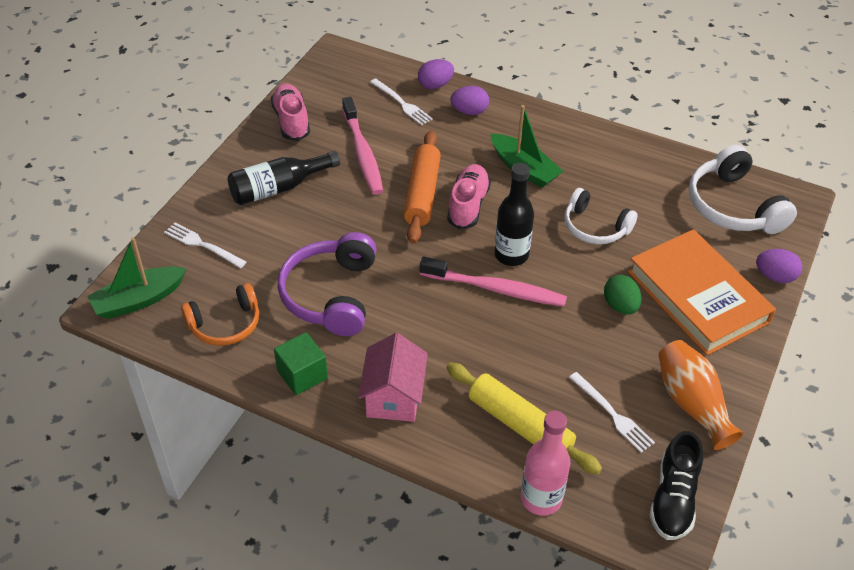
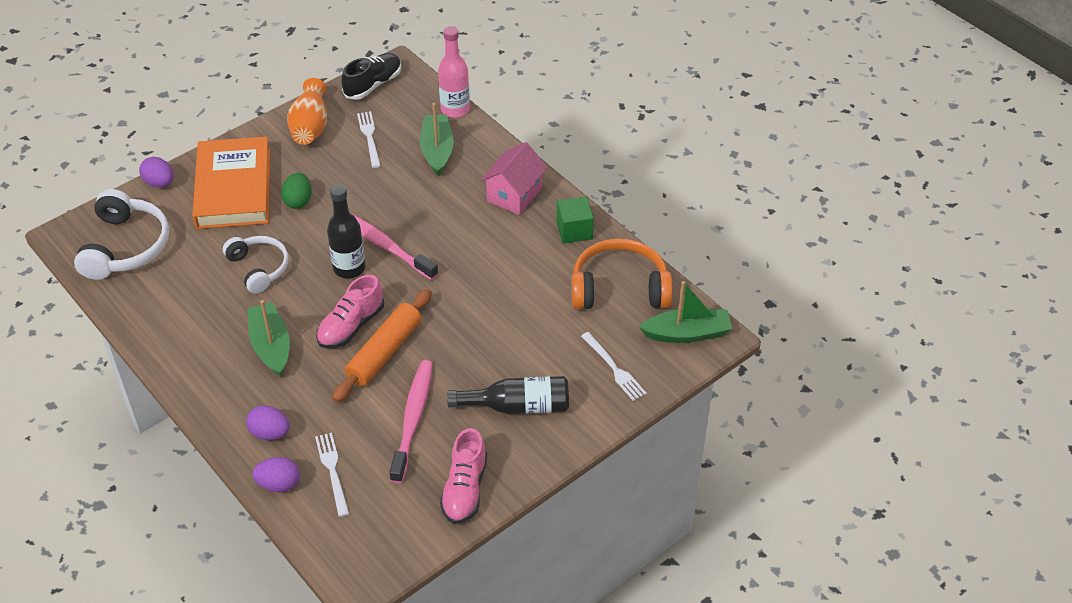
camera: 155 degrees left, 0 degrees up
(225, 324) = (619, 288): orange headphones -> orange headphones, size x1.51
(331, 295) = (521, 284): purple headphones -> none
(520, 425) = (437, 150): yellow rolling pin -> green boat

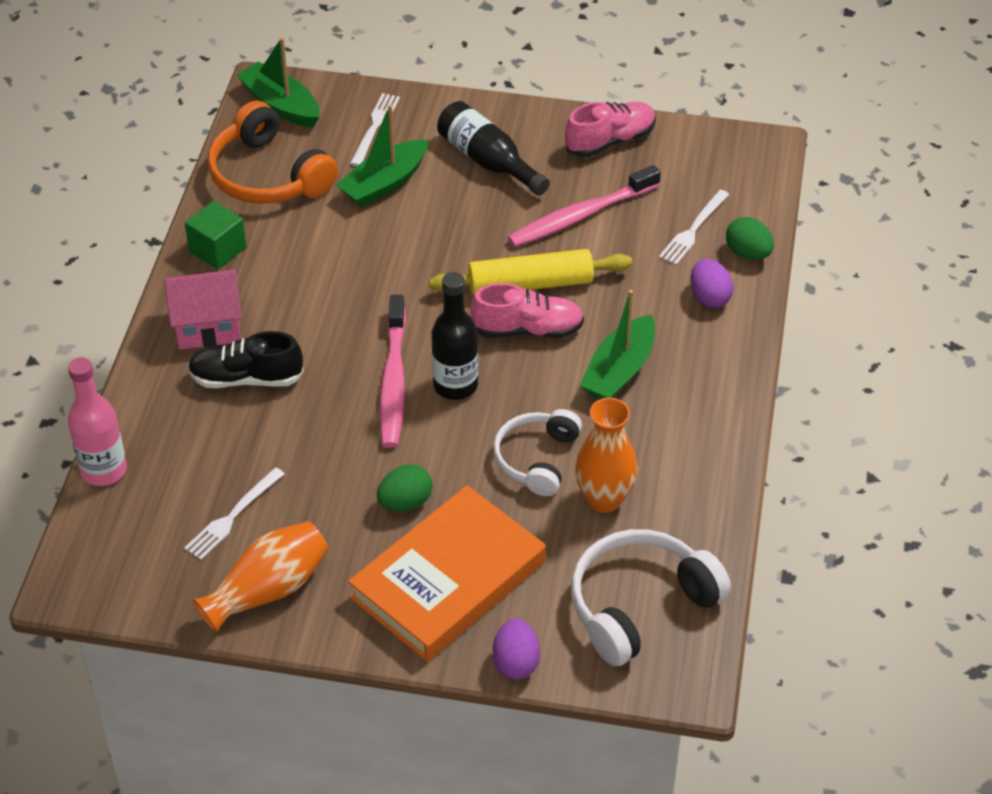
camera: 130 degrees left, 0 degrees up
(200, 277) = (604, 499): none -> orange vase
(279, 484) = (748, 253): purple egg -> green egg
(373, 85) = (127, 585): black shoe -> black shoe (246, 378)
(384, 352) = (530, 284): orange rolling pin -> yellow rolling pin
(437, 150) = (196, 437): green boat -> green boat (384, 183)

